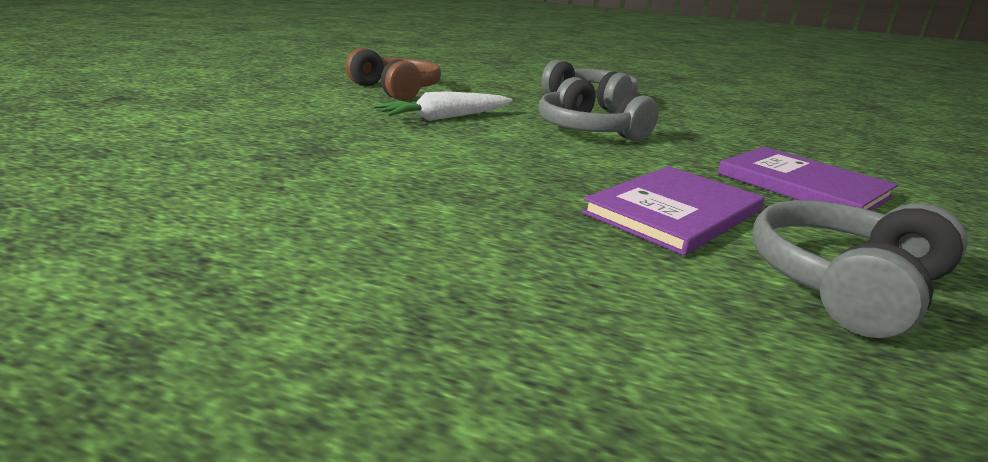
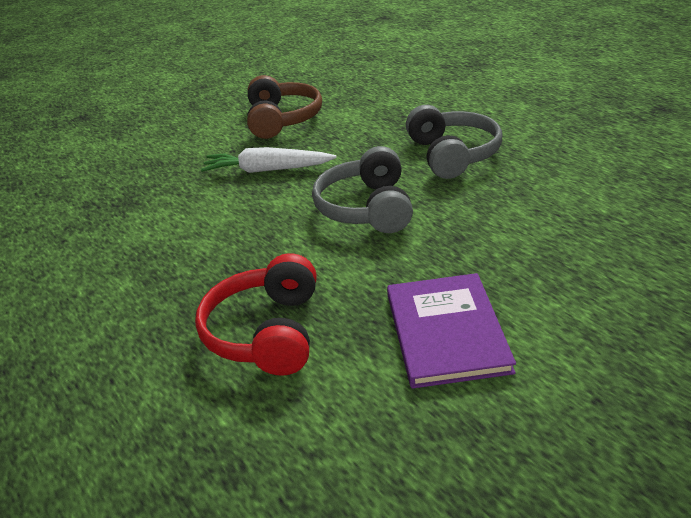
camera: 40 degrees right, 10 degrees up
(674, 212) = (266, 332): purple book -> red headphones
(844, 284) = (262, 442): grey headphones -> none

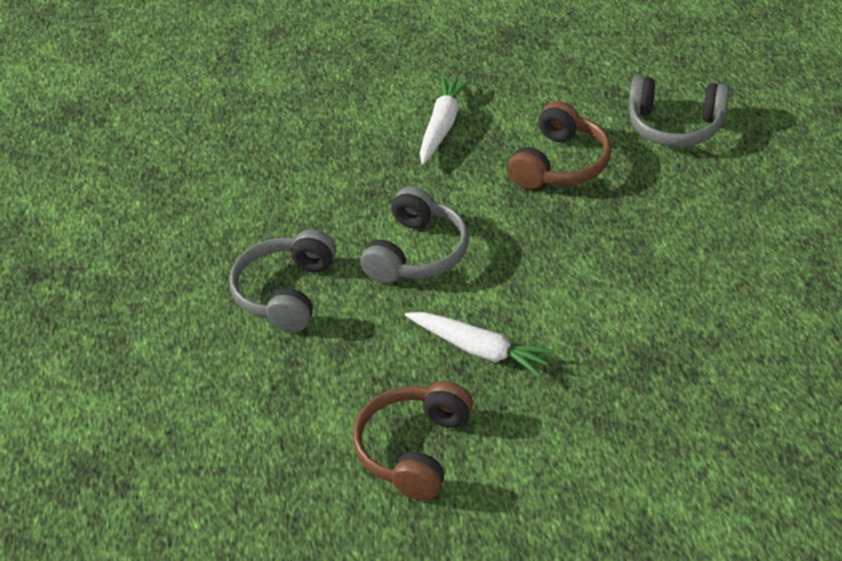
camera: 155 degrees left, 10 degrees up
(121, 439) = (675, 126): none -> grey headphones
(266, 332) = (560, 164): red headphones -> brown headphones
(446, 332) = (442, 126): purple book -> white carrot

